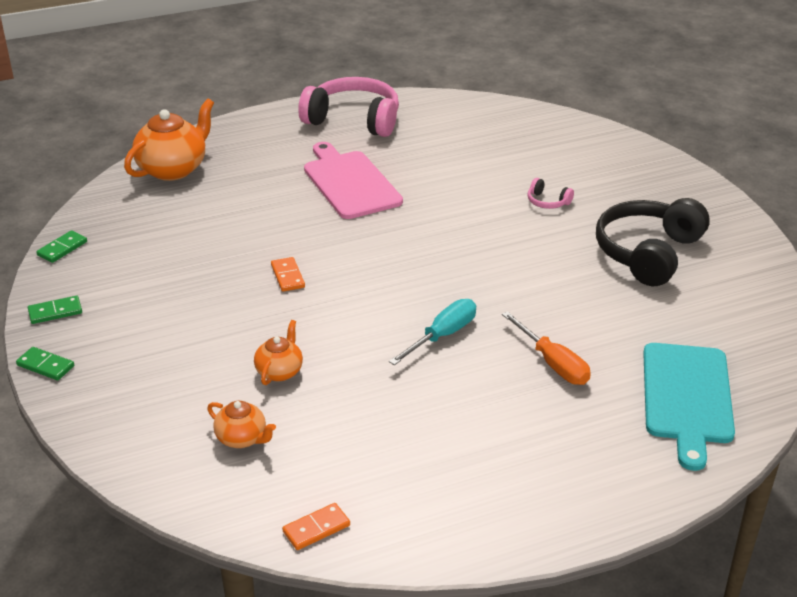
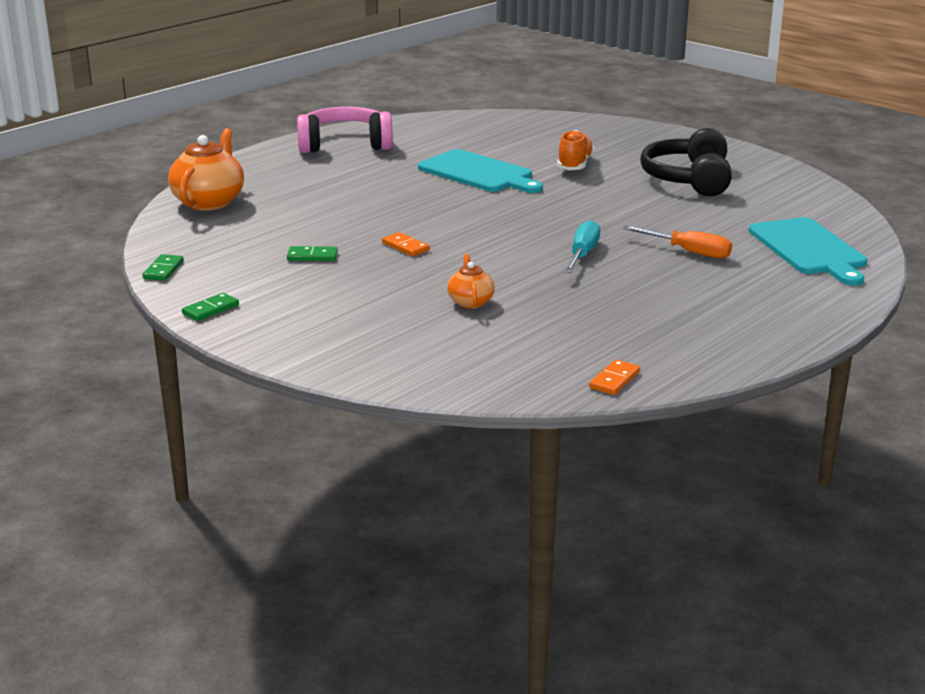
camera: 25 degrees left, 10 degrees down
(45, 366) = (246, 343): green domino -> green domino (312, 256)
(242, 438) = (487, 346): orange teapot -> none
(350, 183) = (390, 182): pink cutting board -> none
(443, 190) = (478, 173): none -> turquoise cutting board
(547, 202) = (575, 165): pink headphones -> orange shoe

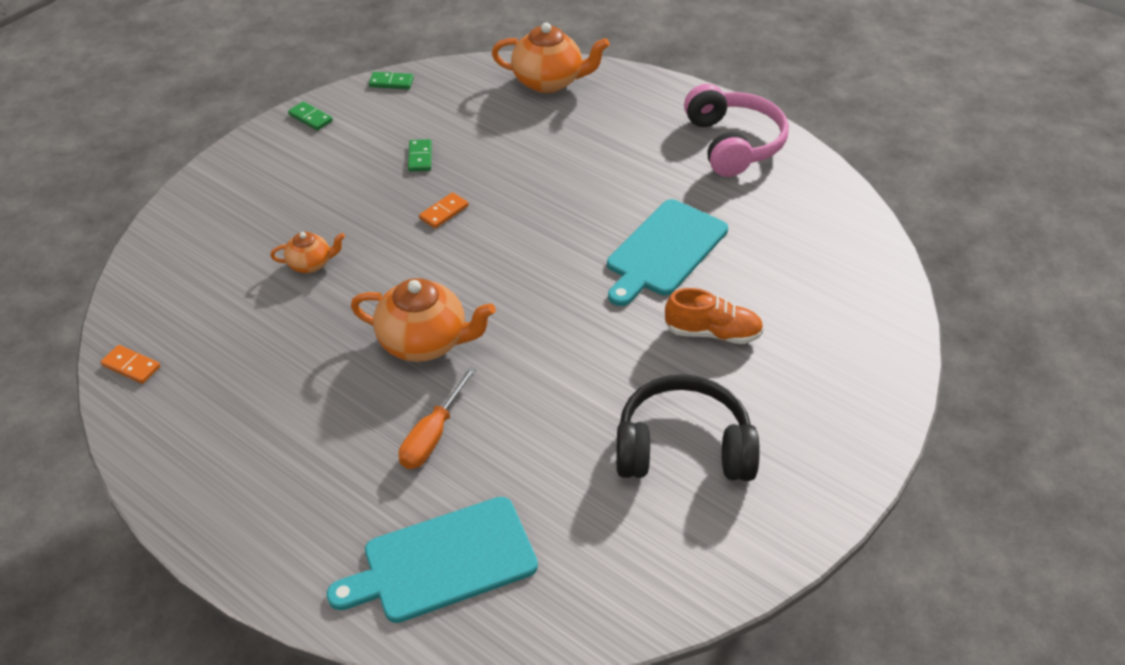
camera: 85 degrees right, 20 degrees up
(582, 254) = (425, 342): turquoise screwdriver -> orange teapot

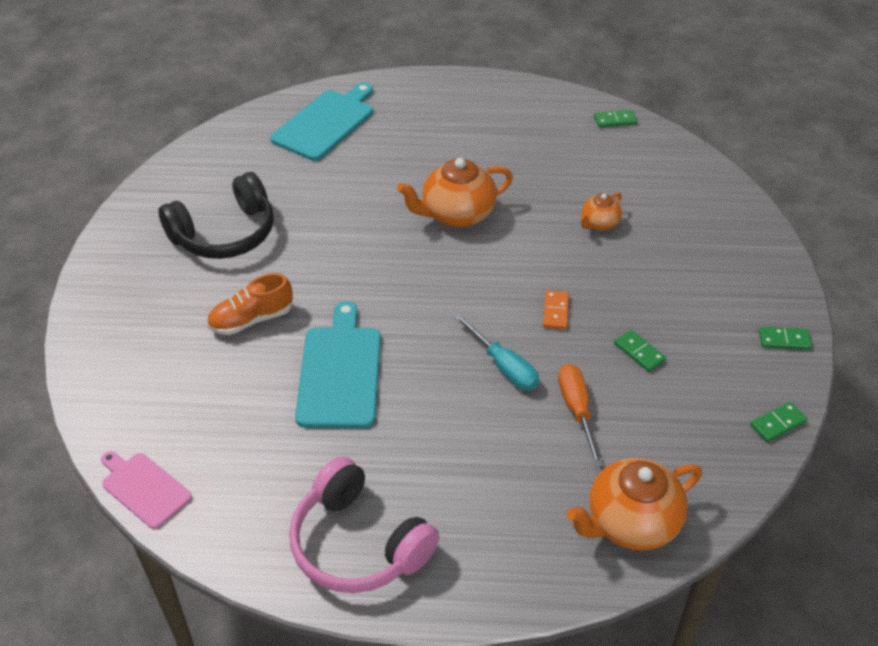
camera: 145 degrees right, 0 degrees up
(131, 366) = (615, 120): orange domino -> green domino
(433, 435) = (392, 169): orange screwdriver -> orange screwdriver (576, 410)
(530, 194) = (503, 366): none -> turquoise screwdriver
(875, 240) = (144, 488): none -> pink cutting board

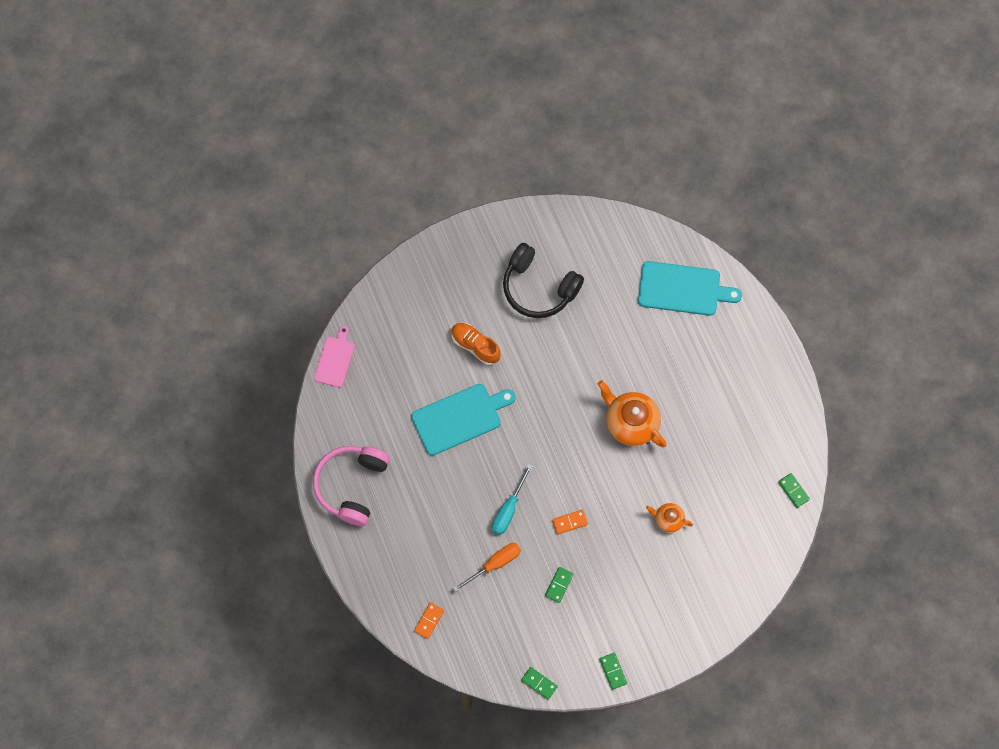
camera: 65 degrees right, 25 degrees up
(630, 522) = (429, 620): orange teapot -> orange domino

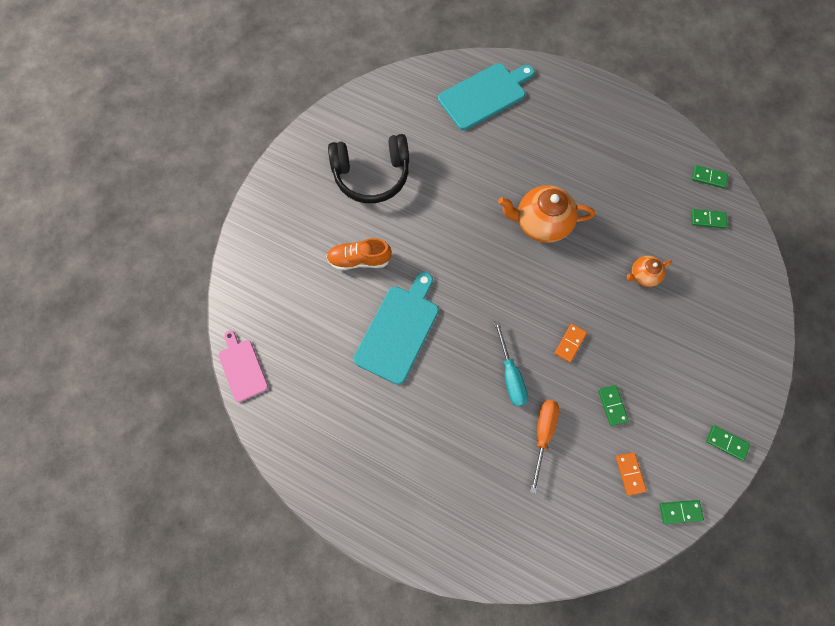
camera: 40 degrees left, 0 degrees up
(352, 485) = (353, 472): pink headphones -> none
(429, 620) = (533, 541): orange domino -> orange domino (629, 473)
(759, 520) = (707, 219): none -> green domino

